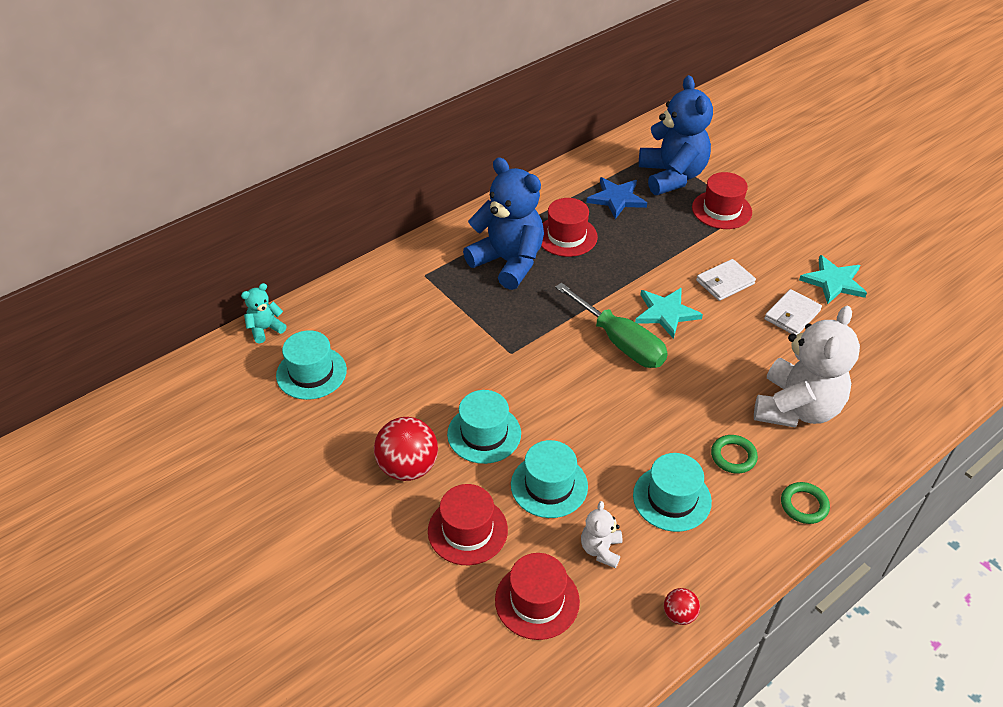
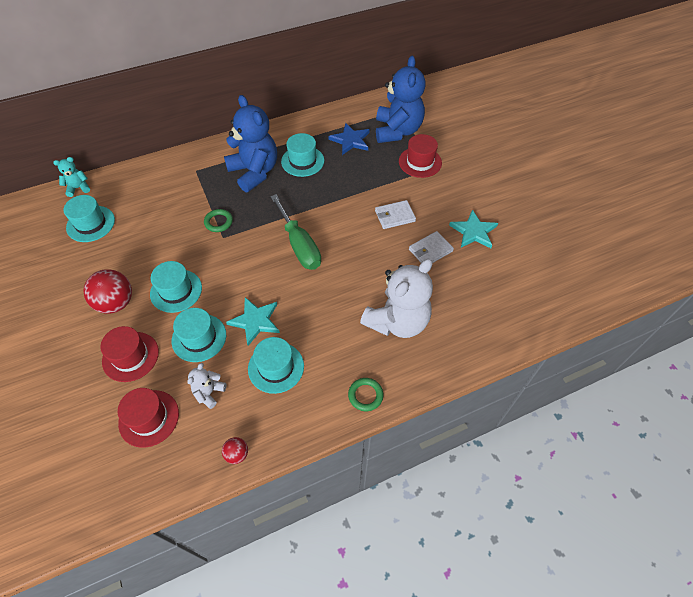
camera: 15 degrees right, 10 degrees up
(566, 236) = (302, 161): red hat -> turquoise hat
(666, 313) = (341, 230): turquoise star -> turquoise star (255, 321)
(733, 456) = (334, 346): green ring -> green ring (218, 222)

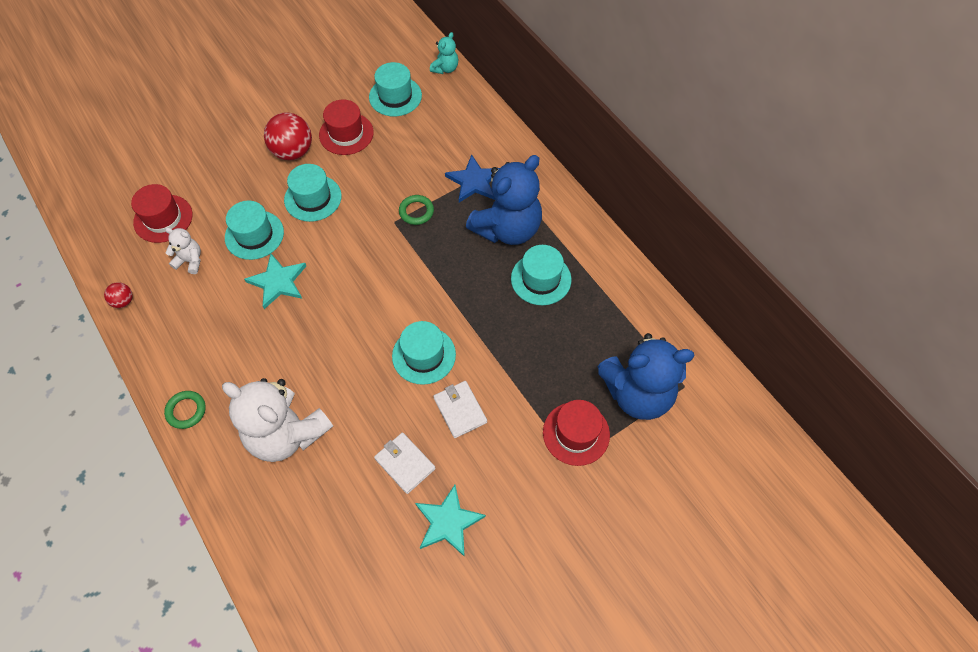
camera: 80 degrees right, 5 degrees up
(78, 188) = (445, 68): turquoise teddy bear -> turquoise teddy bear turned 60 degrees clockwise
(130, 356) = (230, 183): red hat -> red hat (346, 134)
(276, 367) = (220, 314): turquoise hat -> turquoise hat (424, 355)
(299, 245) = (393, 304): green screwdriver -> none
(350, 140) = (598, 331): blue star -> blue star (474, 181)

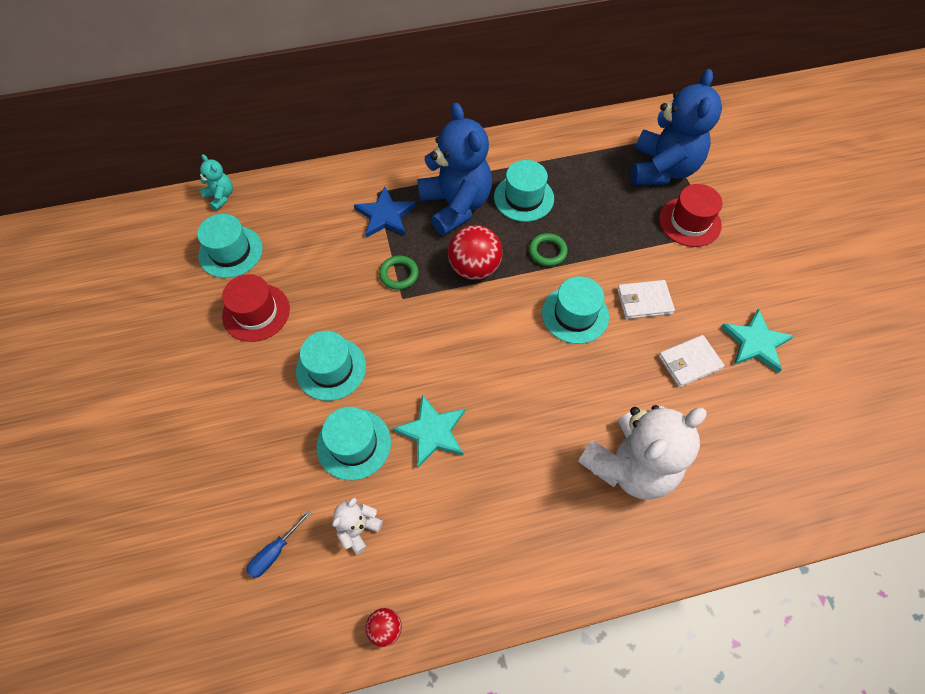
camera: 70 degrees left, 0 degrees up
(163, 218) = (275, 552): red hat -> blue screwdriver
(186, 411) = (571, 572): green ring -> green ring (547, 251)
(293, 151) = (251, 374): red ball -> red ball (474, 268)

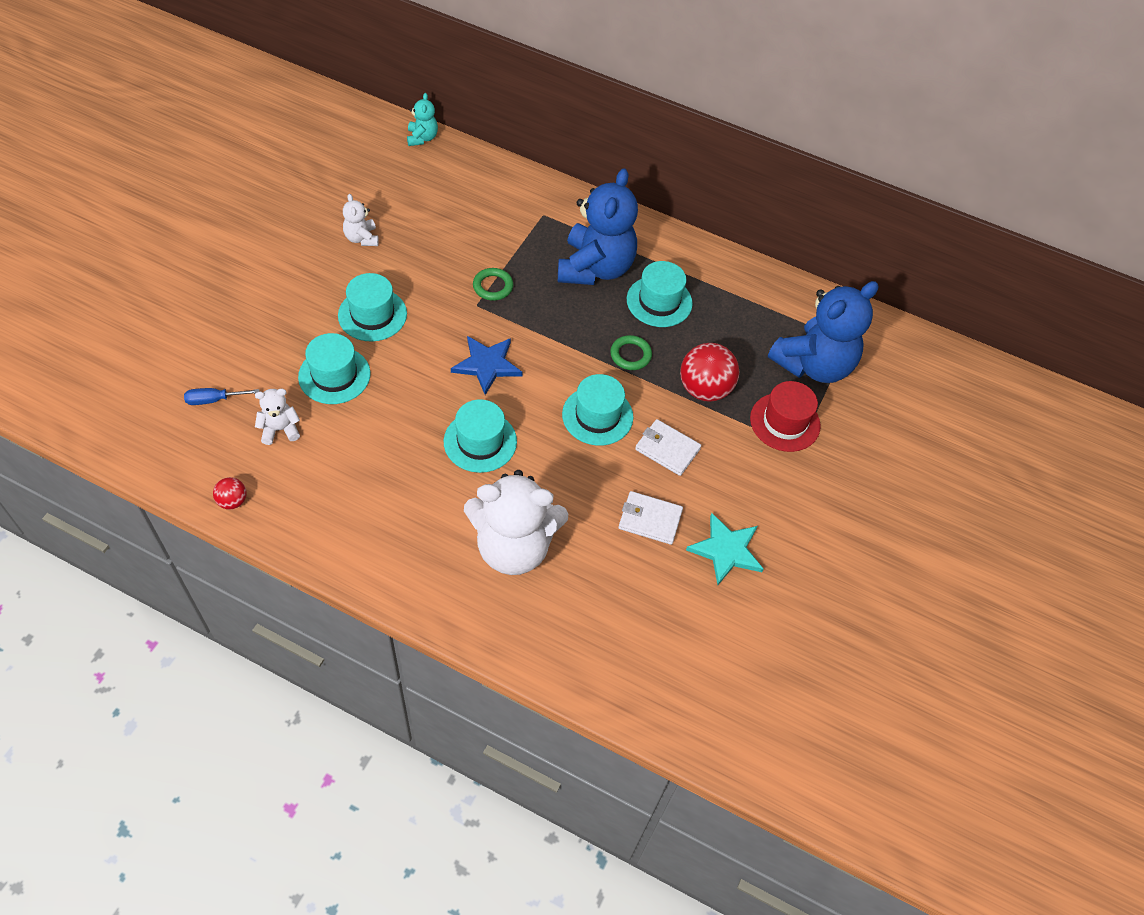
camera: 35 degrees right, 5 degrees down
(230, 252) = (388, 183): turquoise hat -> turquoise hat (480, 441)
(256, 312) = (361, 238): red hat -> white teddy bear
(385, 215) = (531, 236): blue star -> blue star (487, 365)
(432, 432) = (396, 410): turquoise star -> none
(474, 268) = (556, 324): red ball -> red ball (704, 389)

